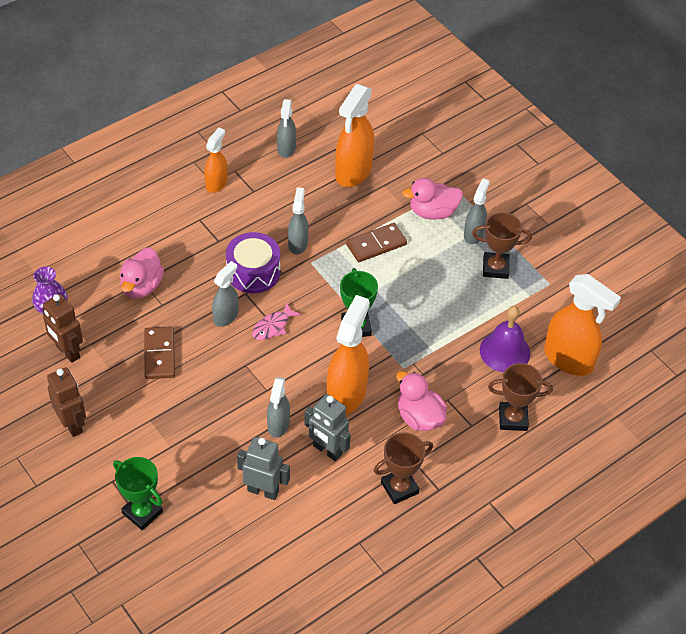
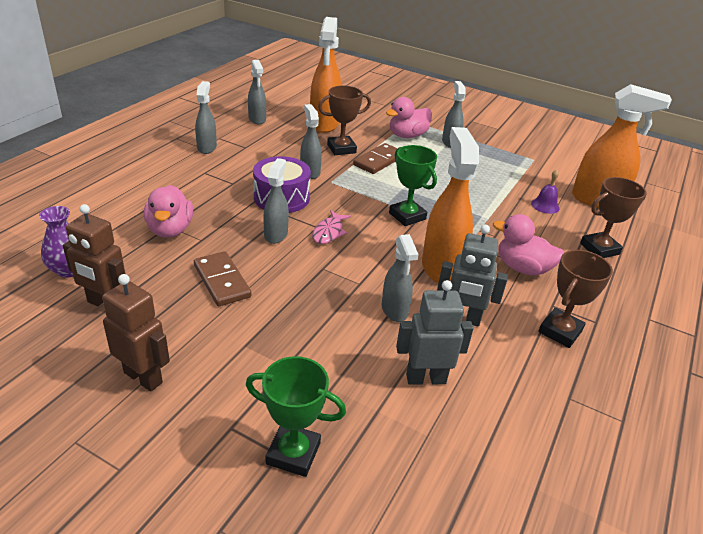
camera: 25 degrees left, 15 degrees down
(216, 183) = (207, 147): orange spray bottle -> grey spray bottle
(495, 268) = (485, 158): brown trophy -> brown trophy (341, 149)
(505, 351) = (545, 205): purple bell -> purple bell, size x0.57

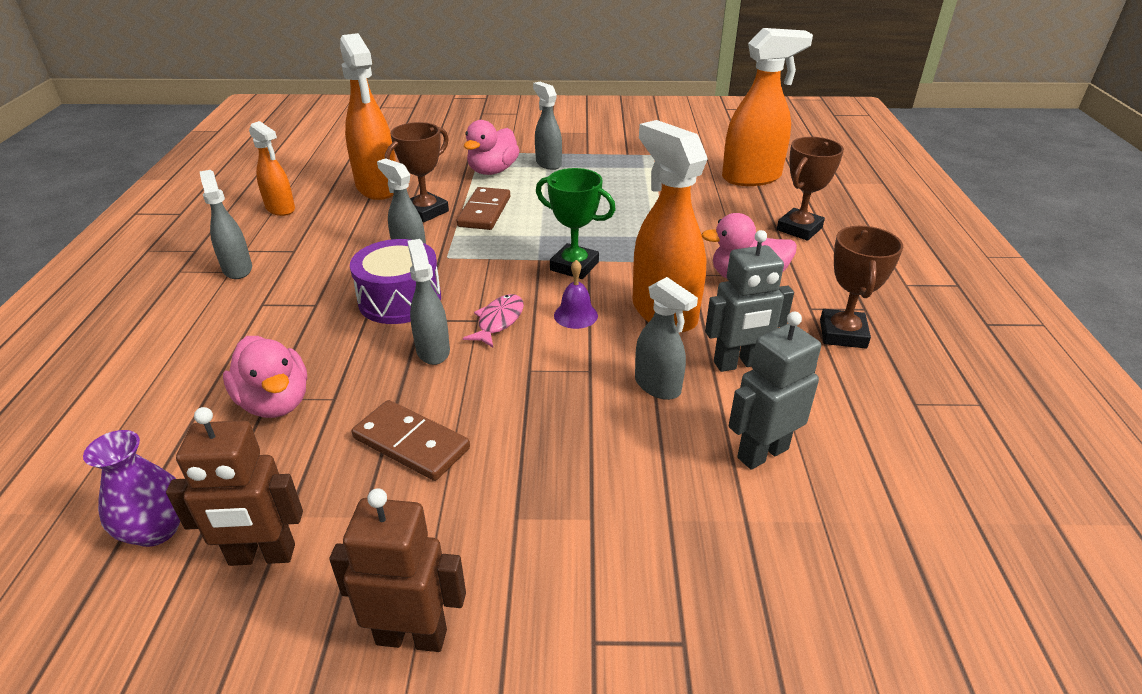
camera: 25 degrees left, 0 degrees up
(257, 119) = (280, 209): grey spray bottle -> orange spray bottle
(293, 453) = (700, 631): green trophy -> none
(329, 232) = (498, 321): pink fish -> pink fish turned 150 degrees counterclockwise
(545, 205) = (708, 201): purple bell -> purple bell (575, 315)

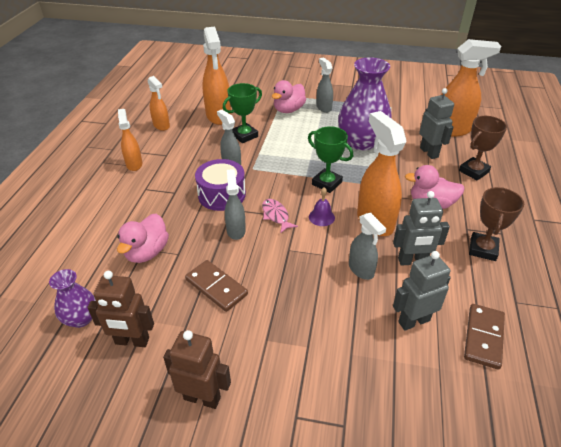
camera: 10 degrees right, 5 degrees up
(237, 269) = (134, 164): grey spray bottle -> orange spray bottle
(275, 402) = (147, 252): pink duck -> pink duck turned 45 degrees clockwise
(426, 211) = (244, 136): brown trophy -> green trophy
(484, 212) = (279, 139): brown domino -> brown domino (483, 337)
(498, 321) = (276, 216): pink fish -> pink fish turned 60 degrees counterclockwise
(618, 204) = (361, 142): none -> purple vase
(725, 210) = (429, 152): none -> grey robot

